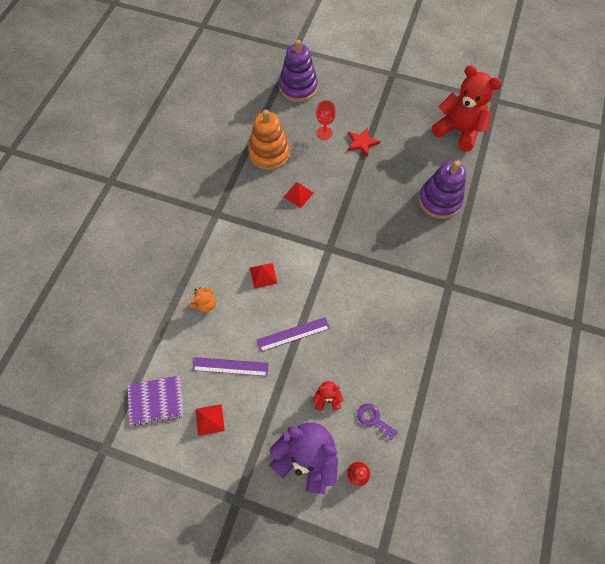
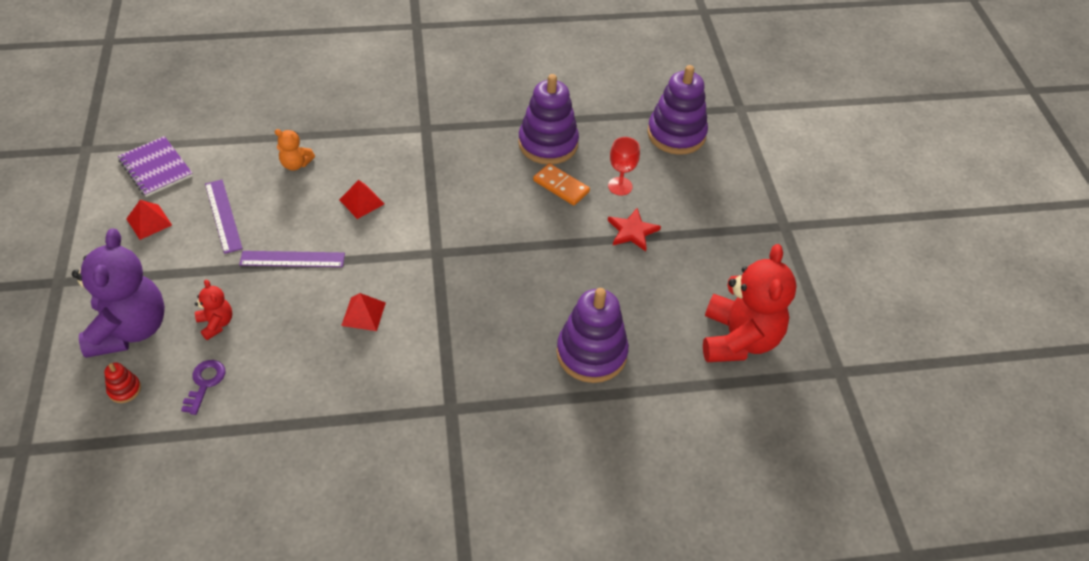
camera: 60 degrees right, 15 degrees down
(269, 153) = (548, 143): orange stacking toy -> purple stacking toy
(293, 334) = (292, 259): purple ruler -> purple ruler turned 45 degrees counterclockwise
(298, 195) = (501, 193): red pyramid -> red pyramid (363, 314)
(309, 162) = (561, 186): none -> orange domino

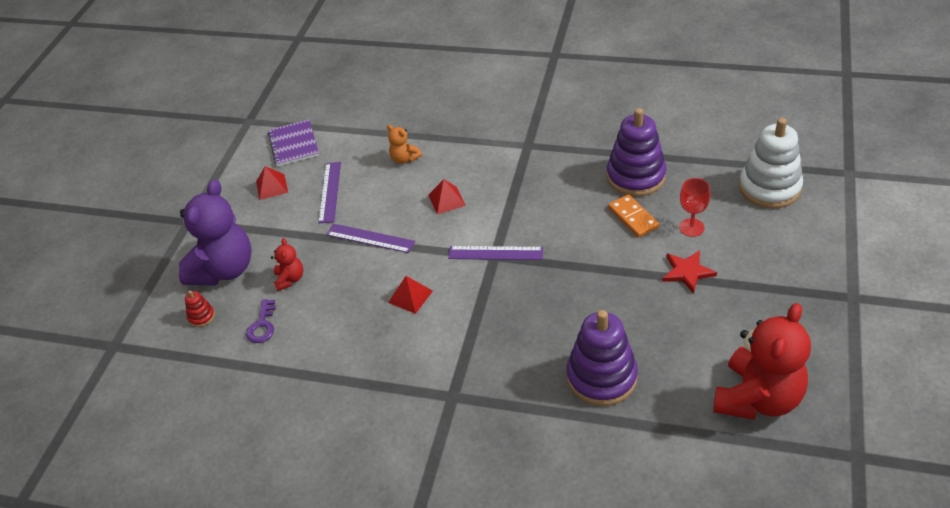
camera: 30 degrees right, 5 degrees down
(205, 383) = (262, 325): purple key -> purple key turned 150 degrees clockwise
(437, 249) = (495, 253): none -> purple ruler
(676, 134) = (769, 188): purple stacking toy -> white stacking toy

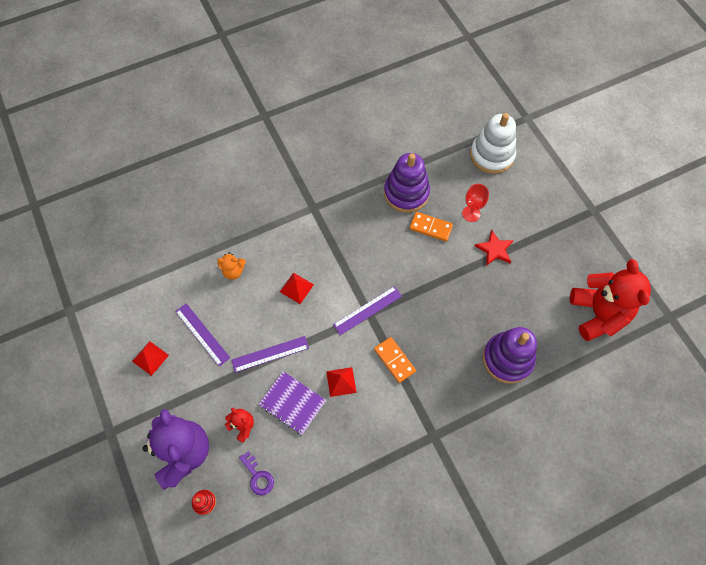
camera: 45 degrees left, 20 degrees up
(294, 144) = (131, 309): purple notebook -> purple notebook (292, 403)
(479, 309) = (394, 360): none -> orange domino

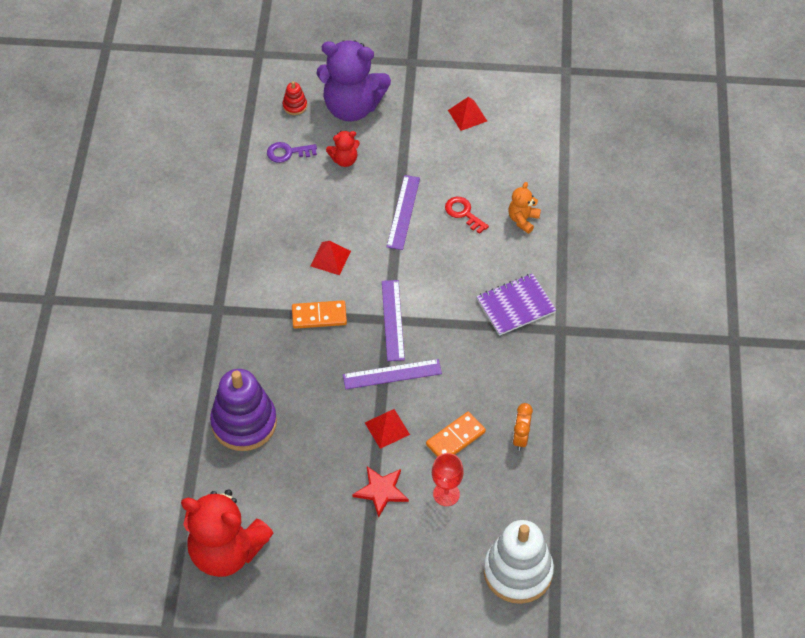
camera: 120 degrees right, 10 degrees down
(202, 334) = (465, 165): purple ruler -> purple ruler (392, 374)
(248, 312) = (463, 213): none -> red key
(292, 403) = (338, 208): purple notebook -> purple notebook (515, 305)
(296, 288) = (464, 267): red pyramid -> red pyramid (387, 428)
(406, 193) = (520, 438): purple stacking toy -> orange clock

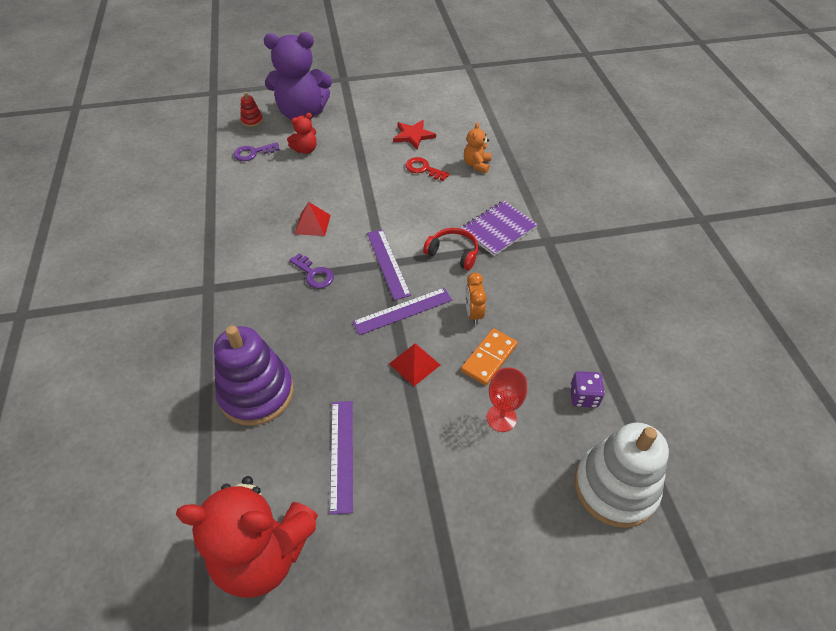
camera: 15 degrees left, 5 degrees down
(319, 316) = (314, 274): orange domino -> purple key
(381, 491) = (429, 432): red star -> red star (413, 135)
(403, 212) = (370, 177): purple ruler -> purple ruler (342, 454)
(460, 323) = (453, 253): none -> red headphones
(467, 115) = (401, 104): red pyramid -> none
(520, 438) = (554, 343): orange clock -> orange clock (473, 313)
(525, 493) = (583, 397): none -> purple dice

